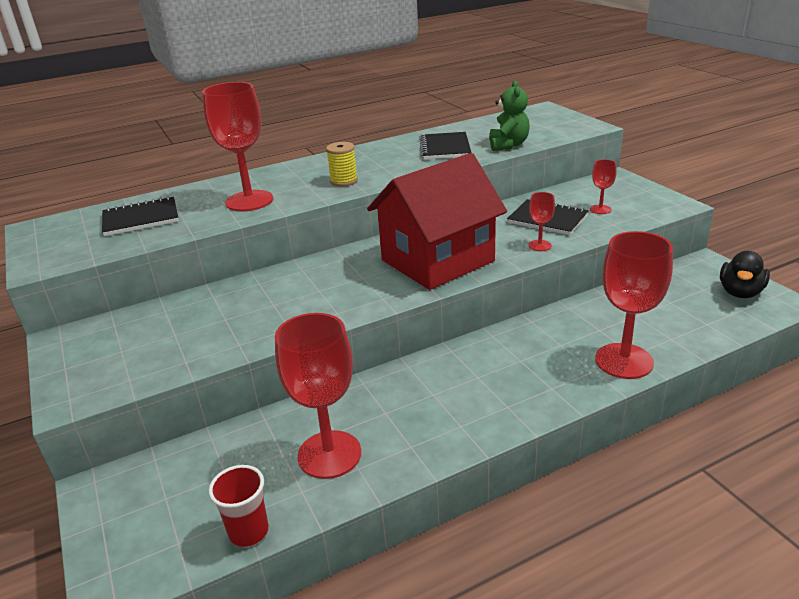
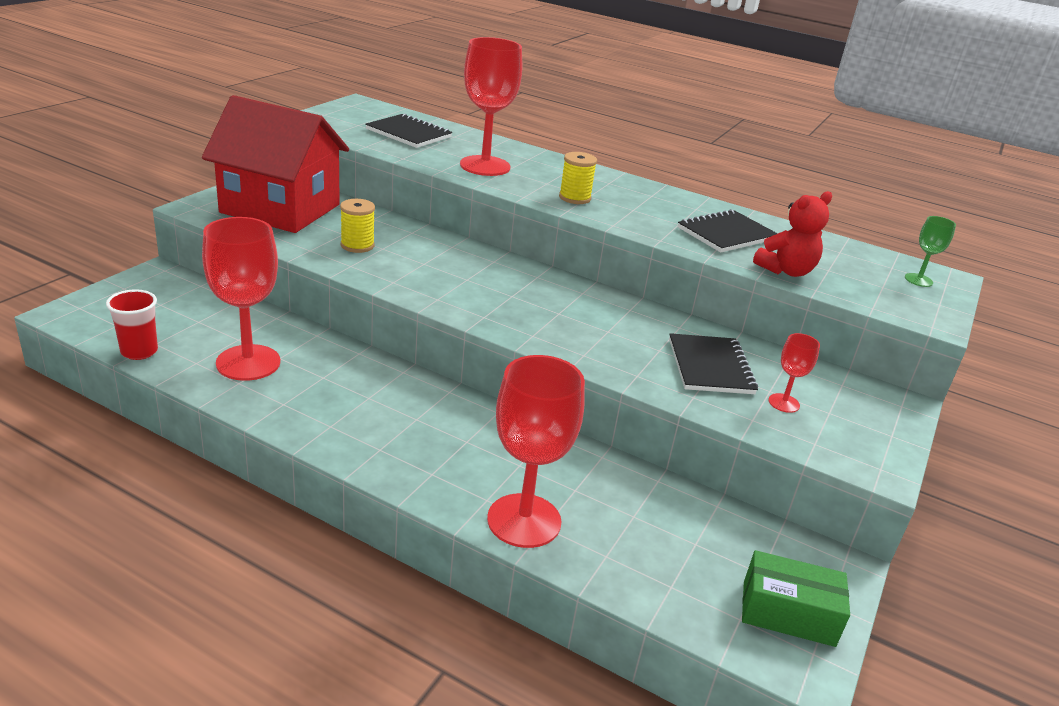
camera: 50 degrees right, 0 degrees up
(256, 316) = (357, 245): none -> yellow spool
(437, 260) = (538, 313): red house -> red house (280, 208)
(508, 145) = (786, 271): green teddy bear -> red teddy bear
(539, 245) = (637, 372): red goblet -> none
(543, 116) = (918, 280): none -> green goblet
(740, 292) = (788, 613): black duck -> green box

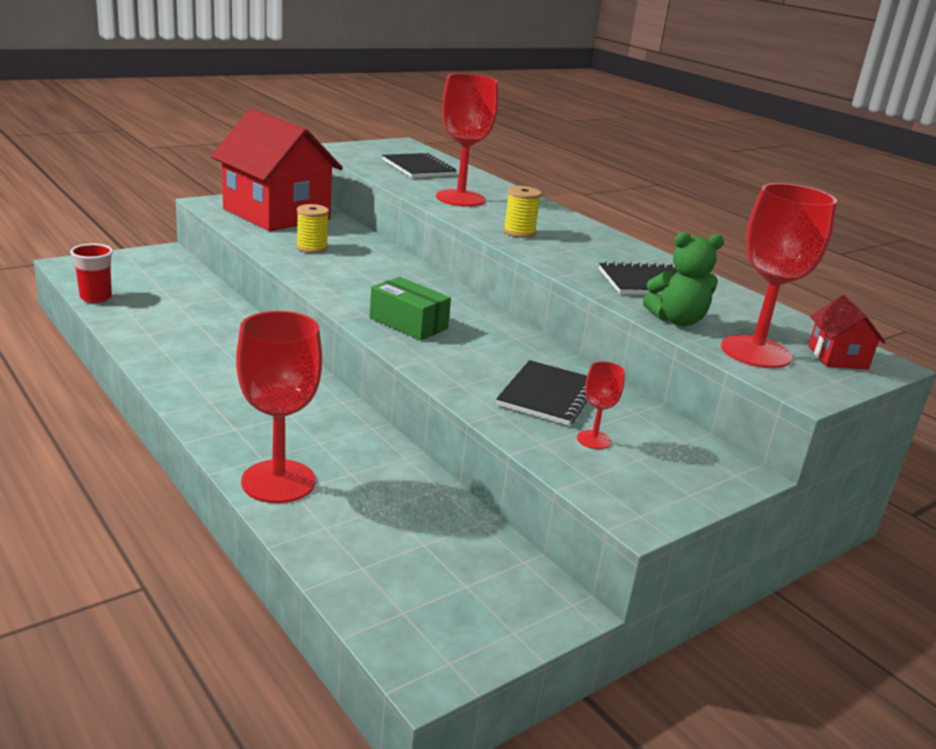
camera: 25 degrees right, 5 degrees down
(248, 363) = (169, 322): red goblet -> red goblet (755, 352)
(786, 271) = (677, 320): red teddy bear -> green teddy bear
(788, 613) = (458, 624): green box -> green box (408, 323)
(918, 280) = (837, 357): green goblet -> red house

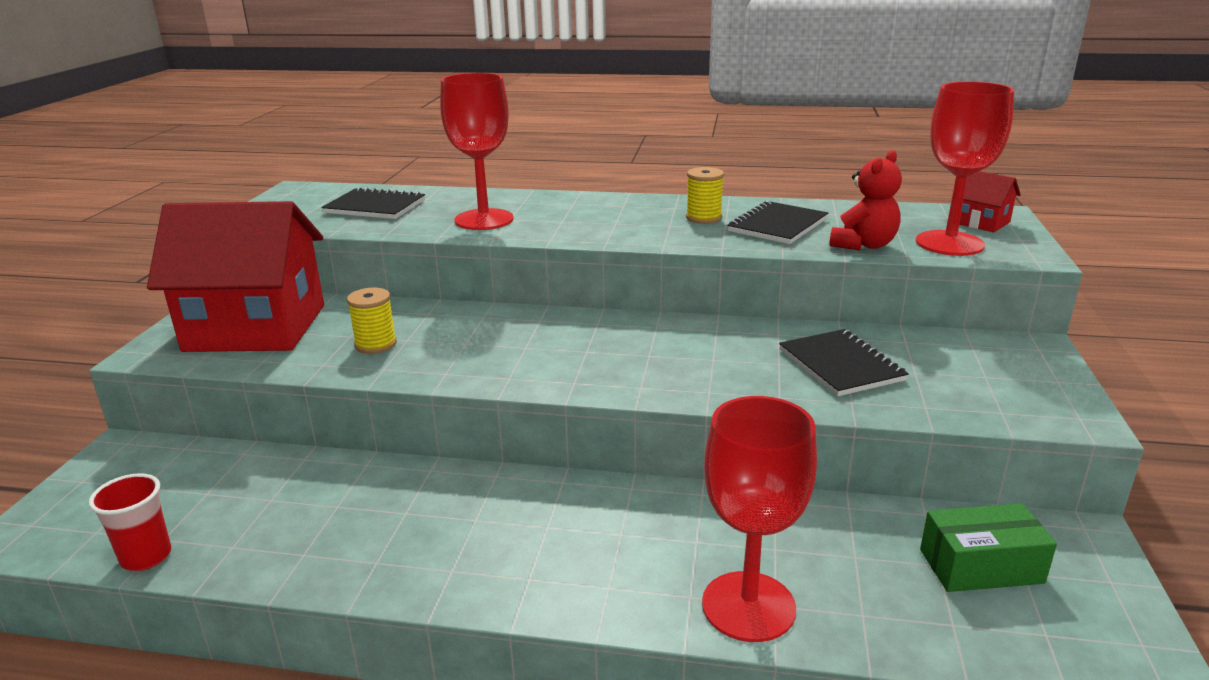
camera: 40 degrees left, 0 degrees up
(408, 323) = (623, 368): green box -> green box (980, 566)
(519, 232) = (603, 228): yellow spool -> yellow spool (703, 218)
(593, 440) = (938, 380): red goblet -> none
(677, 320) = (864, 245): green teddy bear -> red teddy bear

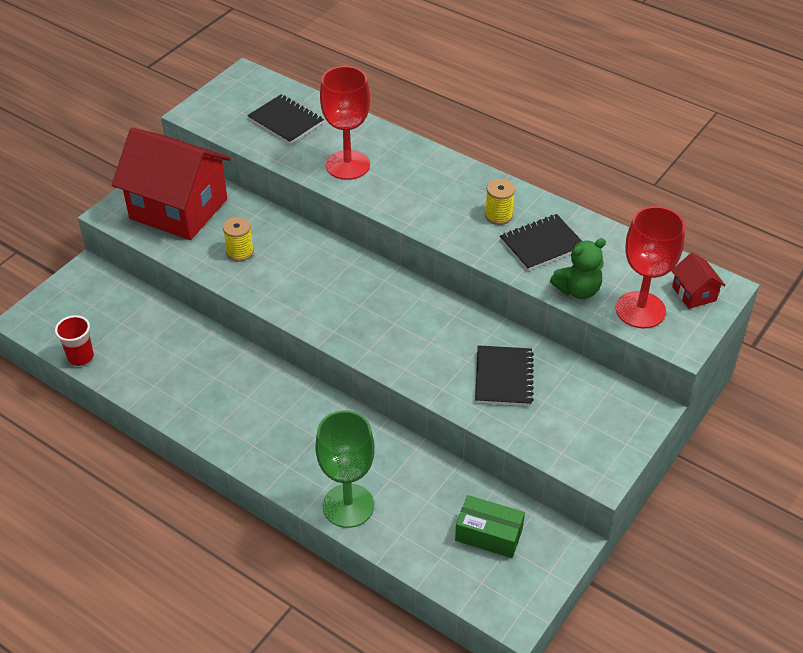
camera: 25 degrees right, 20 degrees up
(748, 606) = (348, 506): red goblet -> green goblet
(864, 245) = (578, 290): red teddy bear -> green teddy bear

